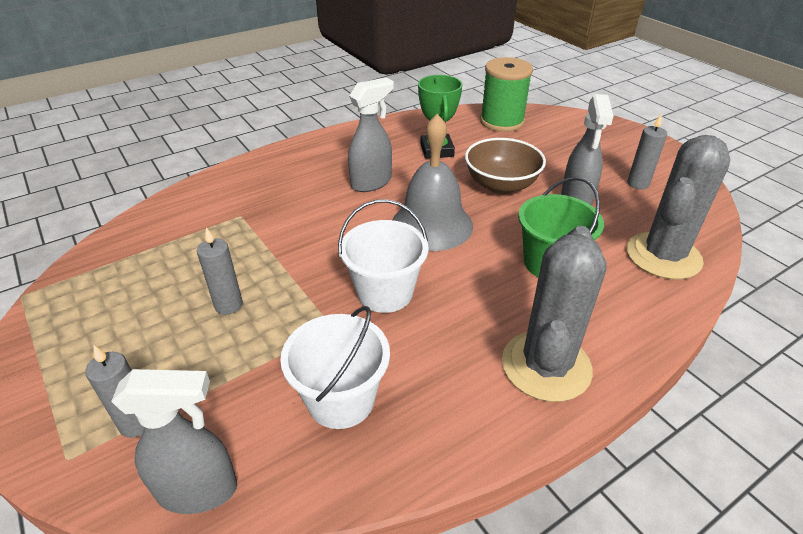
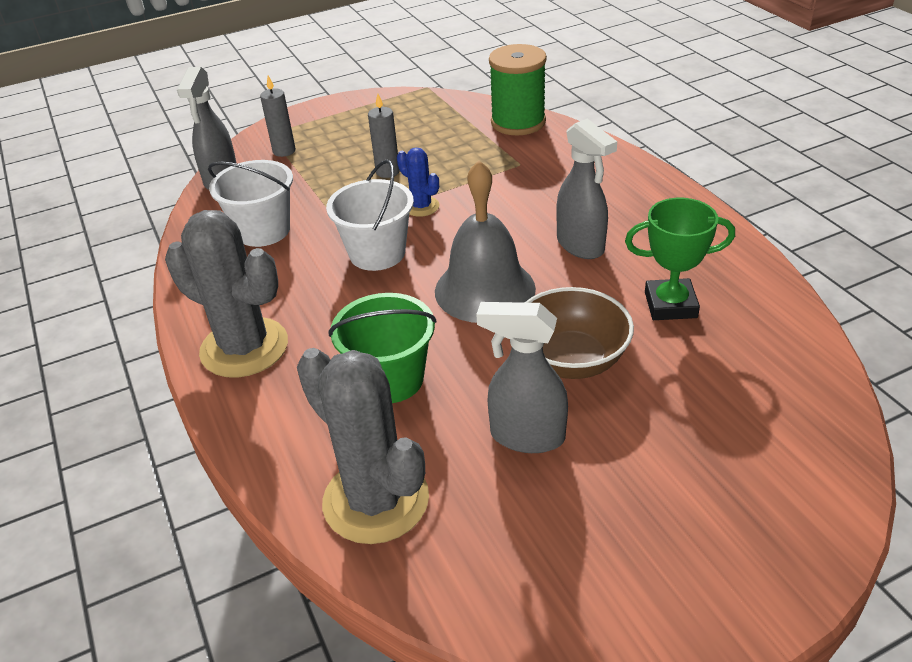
camera: 100 degrees right, 0 degrees up
(305, 271) = (421, 206): none -> blue cactus
(502, 121) = (786, 390): green spool -> green spool (518, 122)
(638, 183) = (570, 533): grey candle -> none

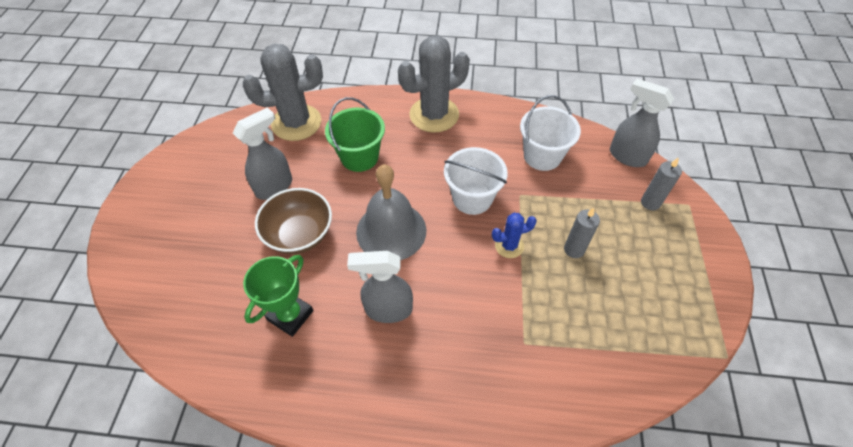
camera: 120 degrees right, 15 degrees up
(518, 122) = (600, 390): green spool -> none

